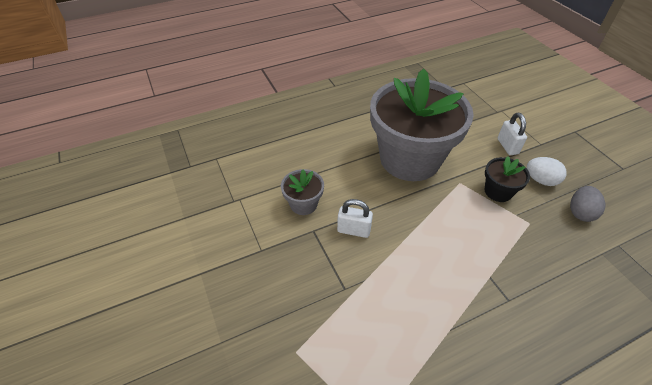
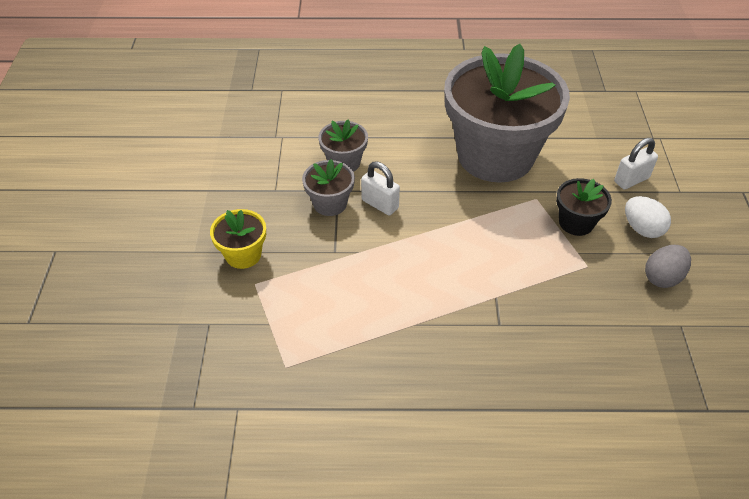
camera: 25 degrees right, 0 degrees up
(268, 326) = (243, 254): none -> yellow flower pot
(314, 245) = (330, 203): none -> grey flower pot
(507, 146) = (631, 180): white padlock -> white padlock turned 45 degrees clockwise

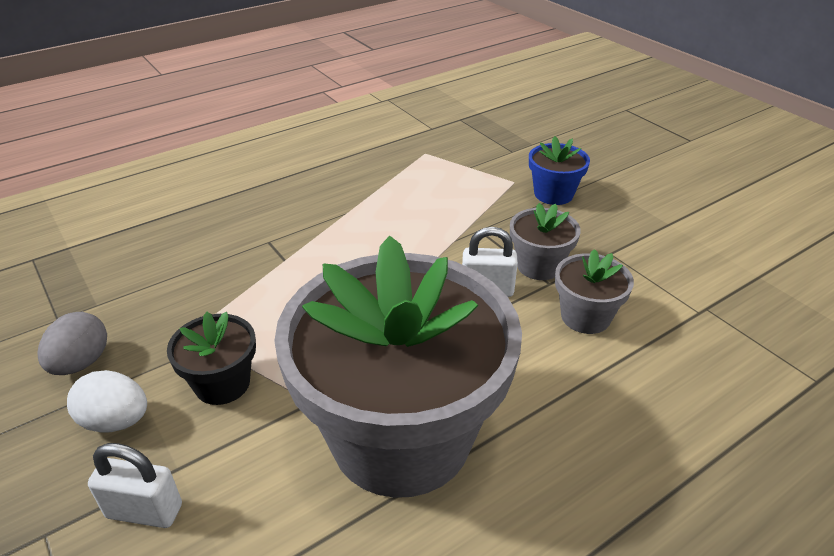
camera: 145 degrees right, 10 degrees down
(243, 254) = (553, 194): yellow flower pot -> blue flower pot
(631, 180) = (144, 511): white padlock -> white padlock turned 75 degrees clockwise

